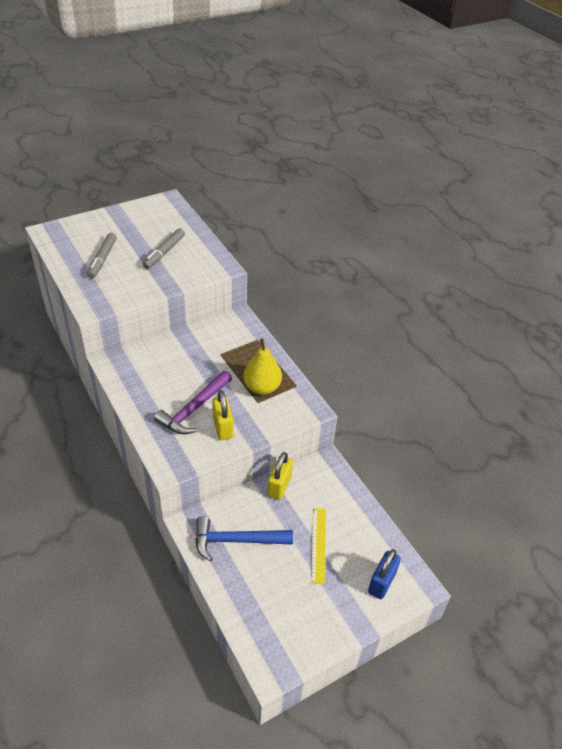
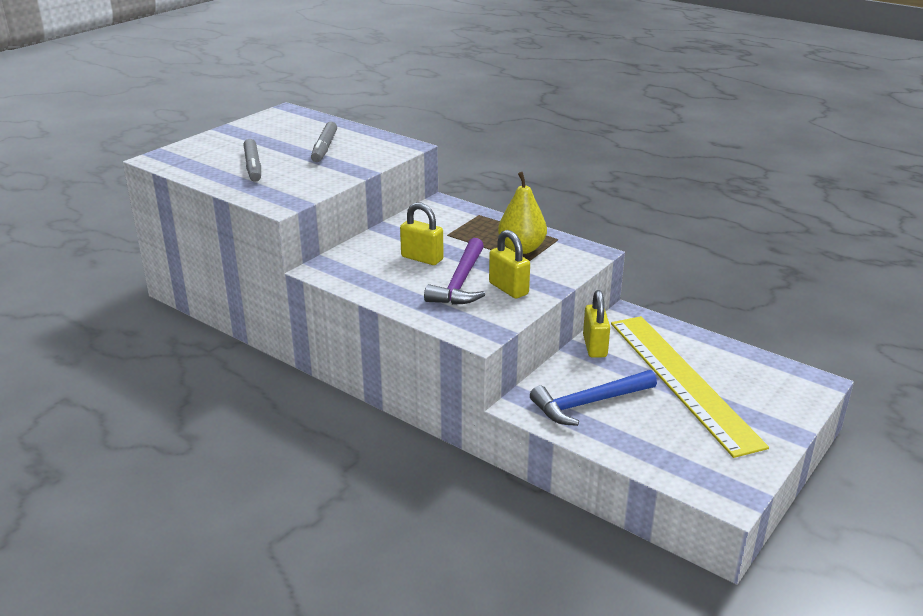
camera: 20 degrees left, 15 degrees down
(185, 374) = (422, 258): none -> yellow padlock
(318, 544) = (682, 380): yellow ruler -> yellow ruler, size x2.22
(381, 582) = (776, 391): blue padlock -> none

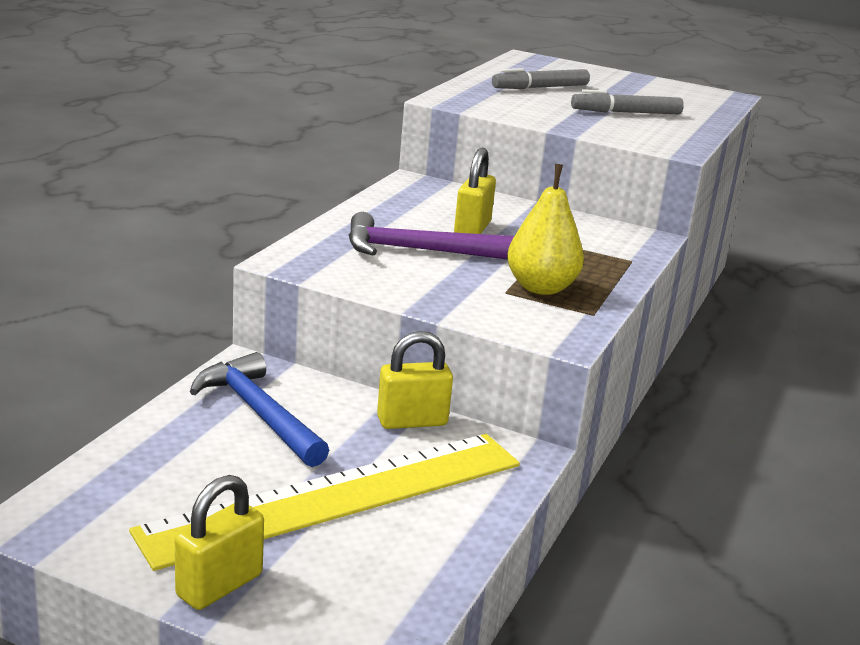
camera: 75 degrees right, 5 degrees down
(508, 289) = (414, 278): yellow padlock -> yellow padlock (219, 585)

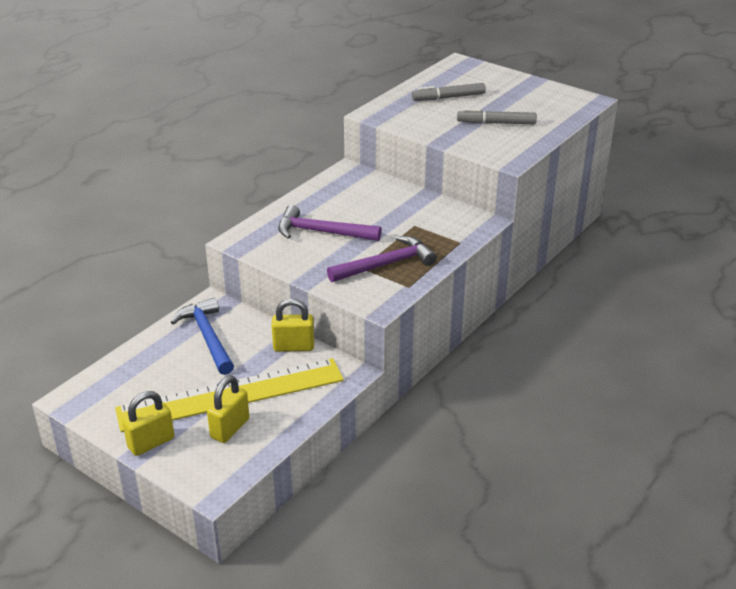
camera: 15 degrees right, 10 degrees up
(472, 229) = (366, 214): yellow padlock -> yellow padlock (230, 428)
(541, 288) = (386, 264): yellow pear -> purple hammer

